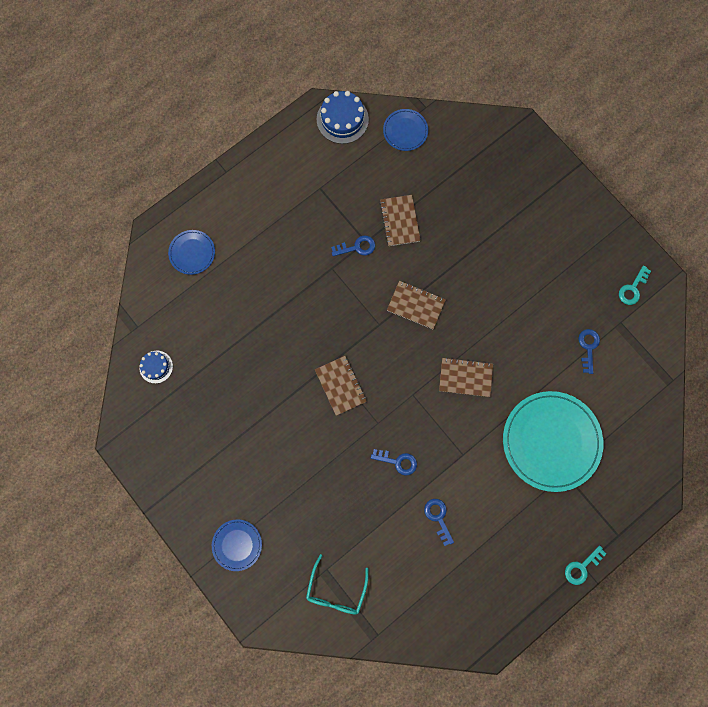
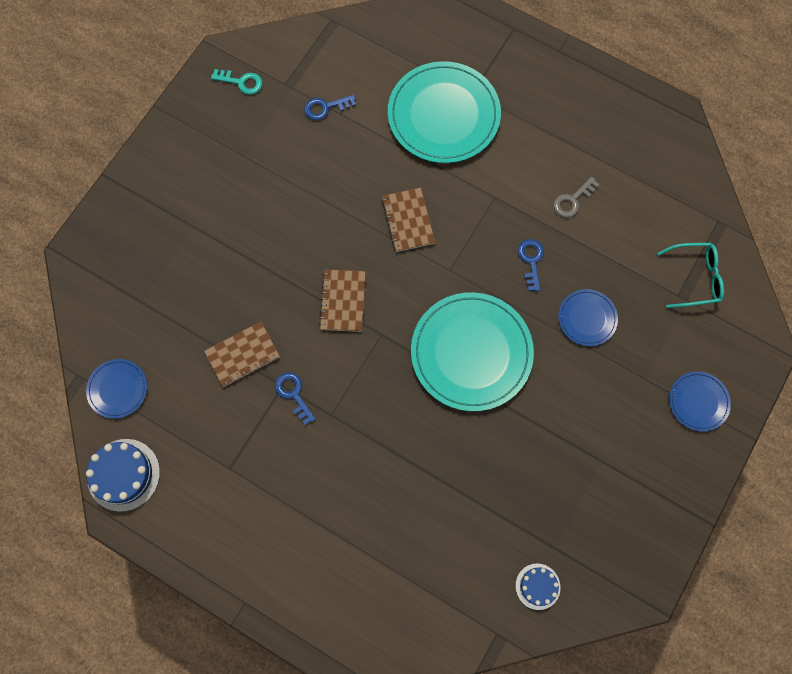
camera: 110 degrees left, 5 degrees down
(192, 253) = (373, 602): blue plate -> blue plate (587, 318)
(340, 385) = (471, 352): brown notebook -> turquoise plate
(438, 518) = (572, 200): blue key -> grey key
(582, 567) = (560, 52): turquoise key -> none

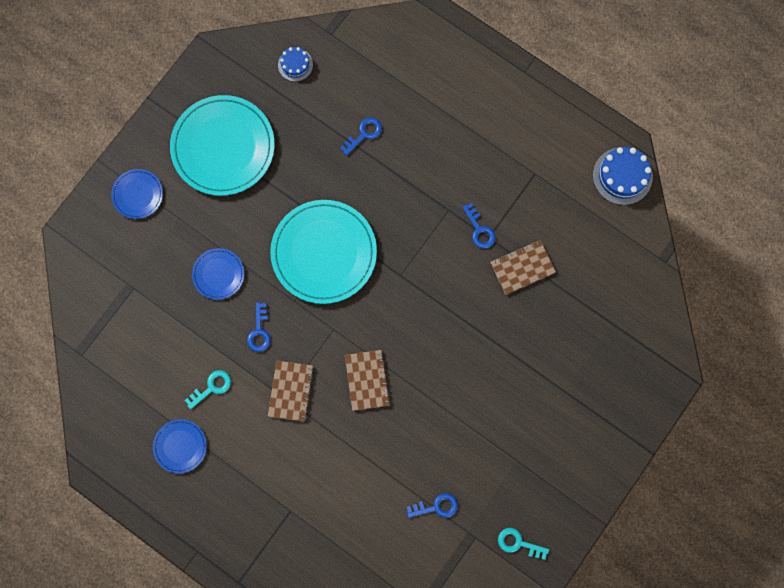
camera: 175 degrees left, 5 degrees up
(117, 389) = (630, 247): blue plate -> blue plate (180, 446)
(343, 301) = (432, 308): brown notebook -> brown notebook (291, 391)
(440, 500) = (364, 134): none -> blue key
(443, 115) = (321, 488): turquoise plate -> turquoise plate (223, 147)
(572, 200) = (211, 387): grey key -> turquoise key
(695, 278) = (115, 303): turquoise glasses -> none

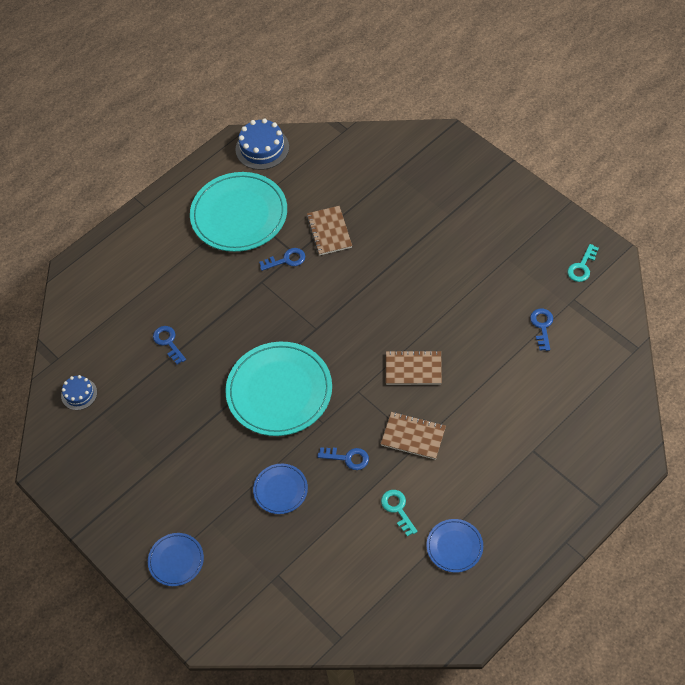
camera: 75 degrees left, 20 degrees down
(223, 147) = (146, 470): turquoise plate -> turquoise plate (239, 214)

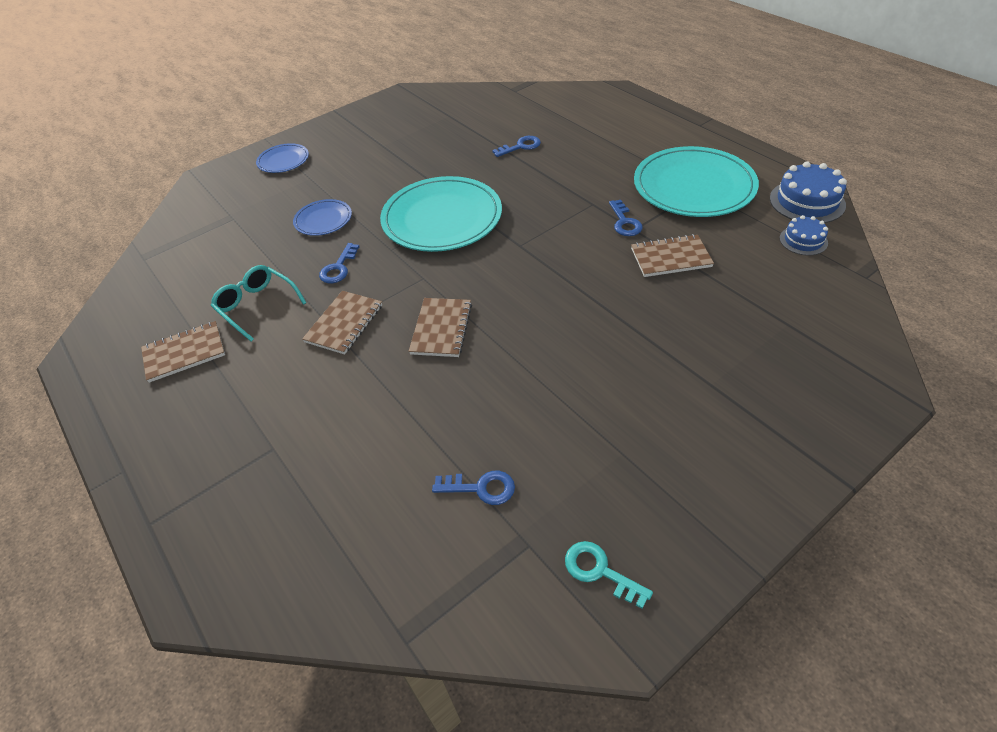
camera: 95 degrees right, 10 degrees down
(79, 394) = (474, 103): blue cake -> blue cake (803, 240)
(397, 509) = (257, 306): turquoise key -> turquoise glasses
(454, 546) = (184, 353): blue plate -> brown notebook

